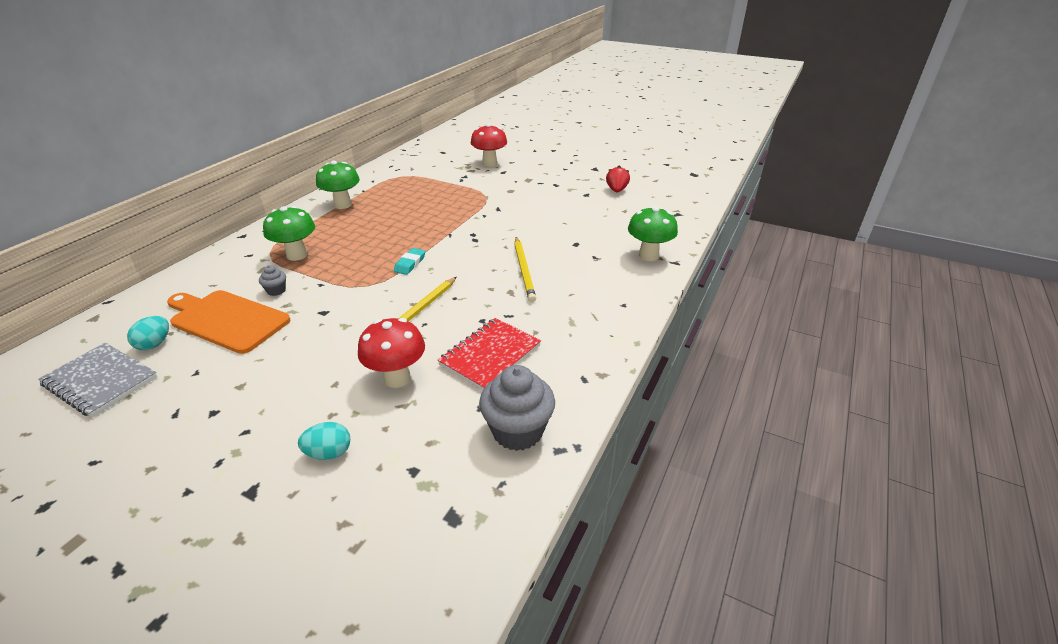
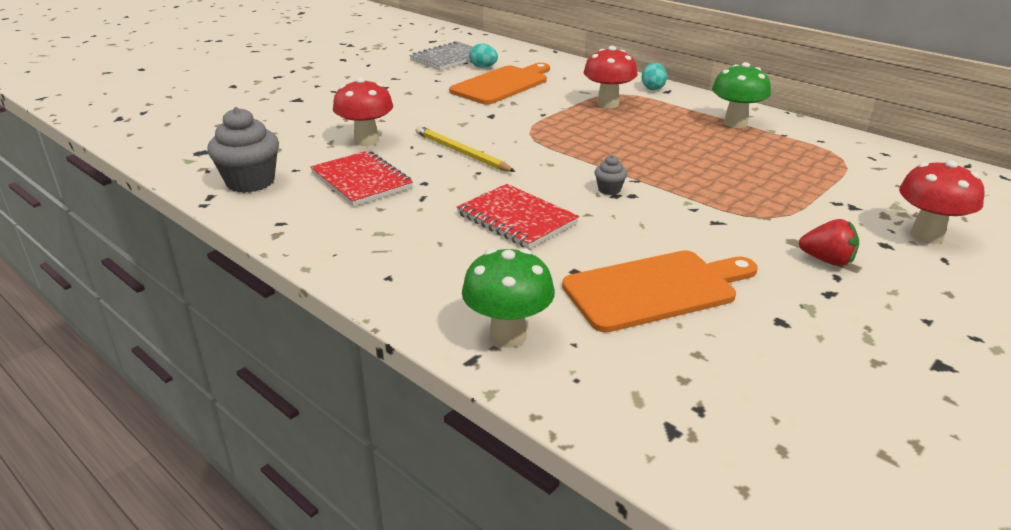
camera: 105 degrees right, 5 degrees down
(276, 291) = (540, 98): grey cupcake -> grey cupcake (609, 190)
(297, 255) = (608, 104): green mushroom -> red mushroom
(329, 453) = (306, 118): turquoise egg -> turquoise egg (652, 88)
(410, 264) = (565, 154): turquoise eraser -> none
(524, 270) = (516, 219): yellow pencil -> red notebook
(579, 222) = (655, 289): none -> orange cutting board
(616, 190) = (808, 368): red strawberry -> red strawberry (827, 260)

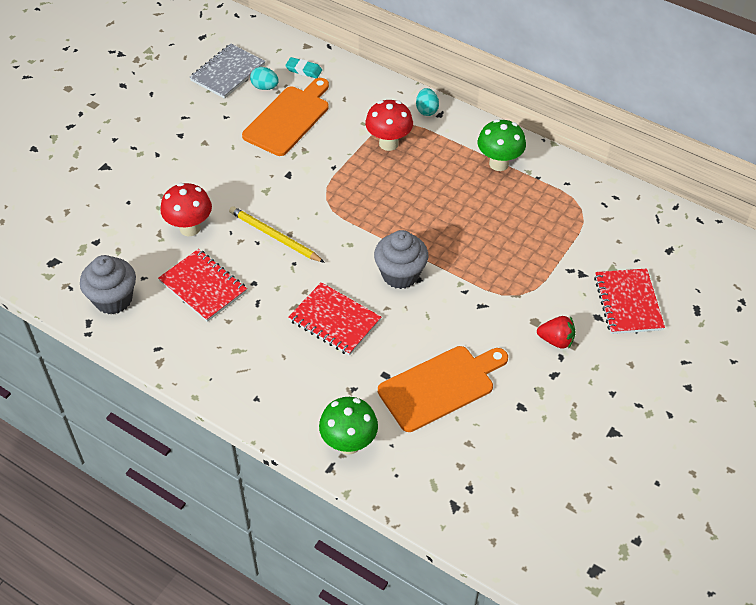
camera: 10 degrees left, 20 degrees up
(526, 61) = (304, 70): none -> turquoise eraser
(609, 190) = (400, 274): grey cupcake -> grey cupcake, size x2.12
(926, 235) = (628, 303): red mushroom -> red notebook

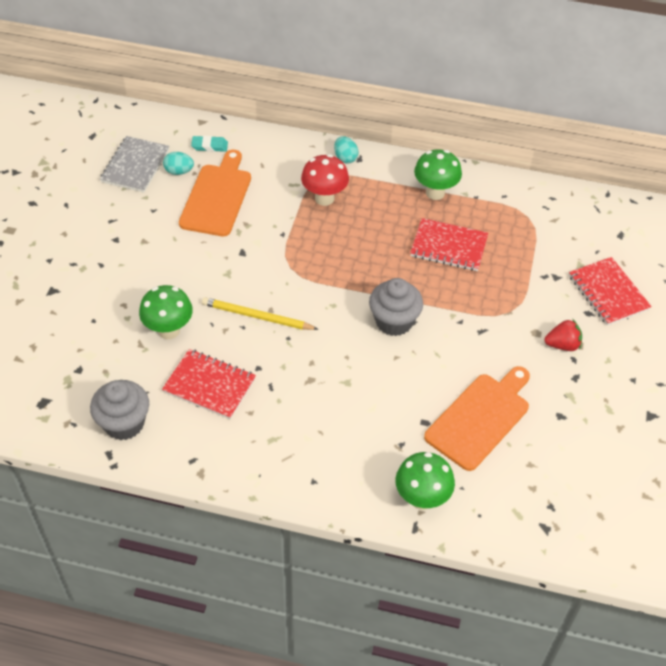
camera: 20 degrees left, 0 degrees up
(190, 228) = (169, 330): red mushroom -> green mushroom
(334, 320) = (353, 383): red notebook -> red notebook (448, 247)

